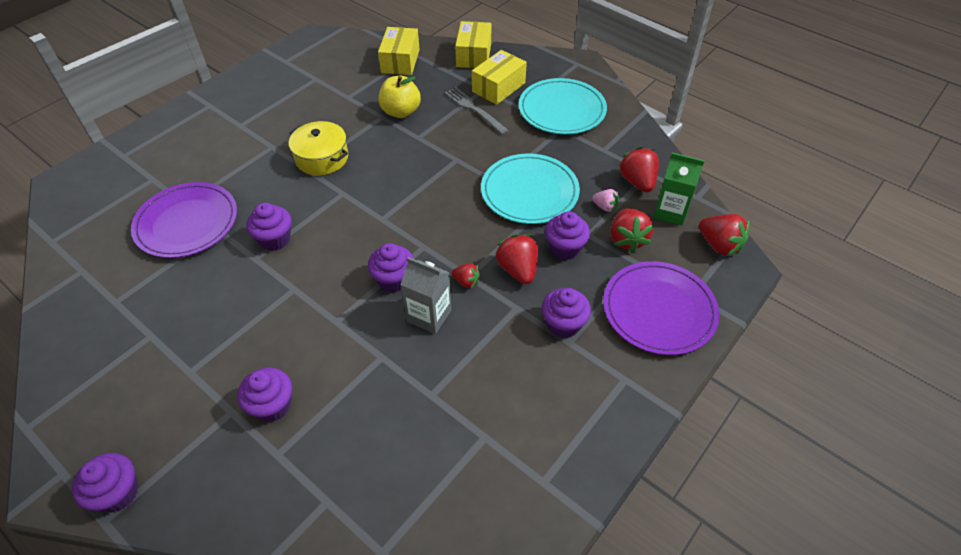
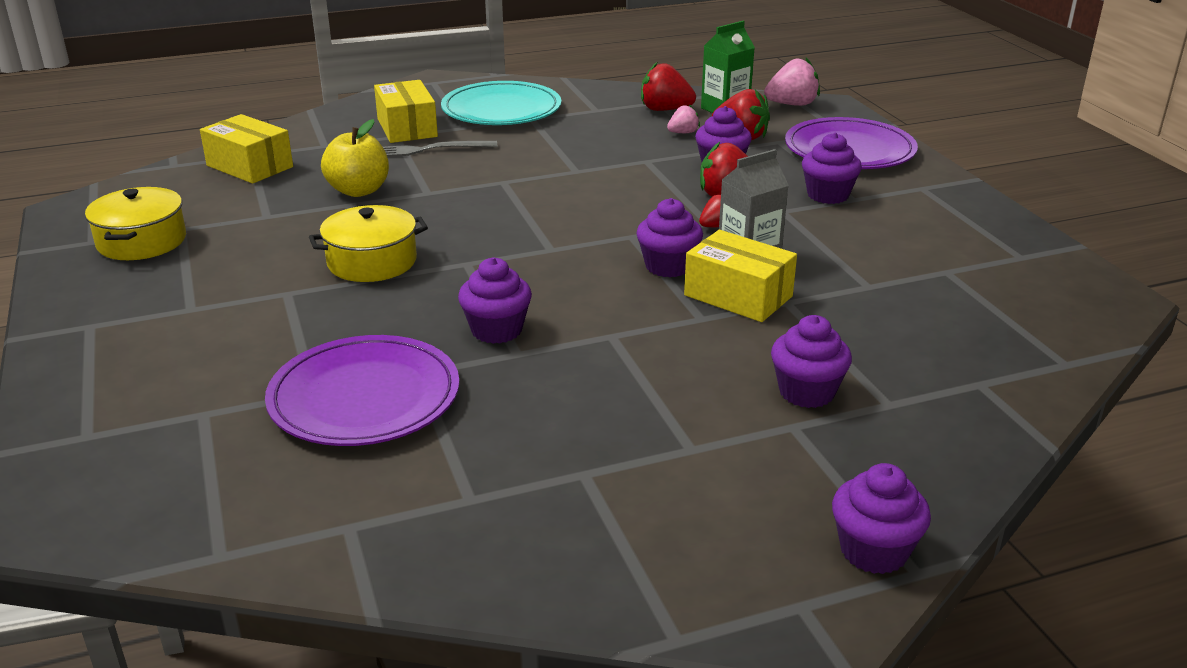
camera: 60 degrees left, 20 degrees down
(295, 75) = (142, 241): none -> yellow pot
(473, 55) = (320, 124): yellow box -> yellow box (738, 296)
(529, 192) = (613, 159): turquoise plate -> none
(719, 245) = (792, 104): red strawberry -> pink strawberry

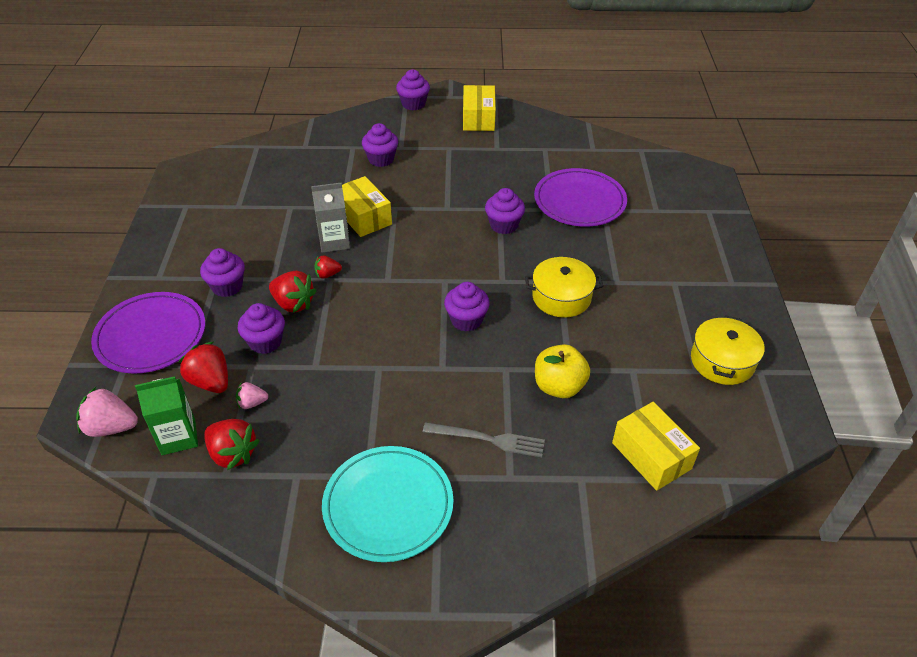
camera: 160 degrees left, 15 degrees up
(407, 128) = (495, 492): yellow box -> yellow box (478, 118)
(668, 266) = (384, 248): purple cupcake -> purple cupcake (466, 320)

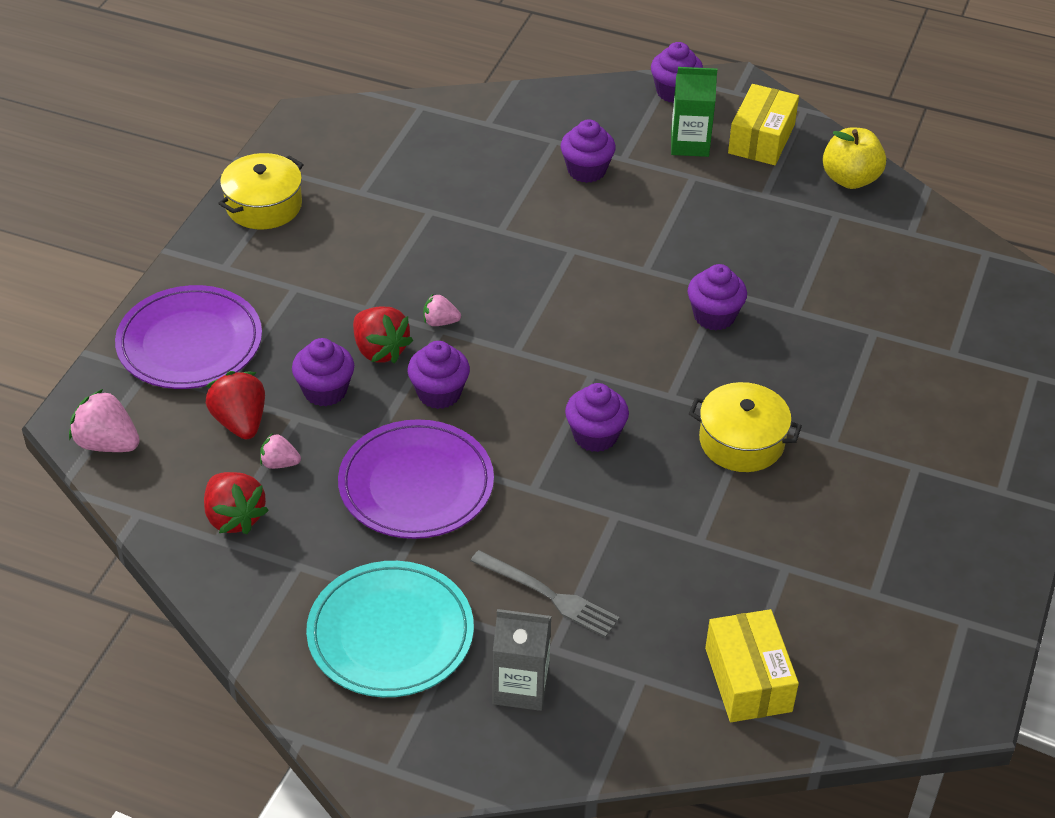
camera: 20 degrees right, 0 degrees up
(178, 437) = (179, 478): green carton -> green carton (689, 144)
(227, 286) = (305, 303): purple cupcake -> purple cupcake (439, 393)
(327, 274) = (440, 322): red strawberry -> pink strawberry
(334, 241) = (468, 277): grey carton -> grey carton (521, 687)
(364, 217) = (524, 252): yellow box -> none
(559, 386) = (674, 558): yellow apple -> yellow apple (850, 179)
(579, 201) = (844, 309): purple plate -> purple plate (416, 484)
(722, 361) = (918, 592): yellow pot -> yellow pot (264, 205)

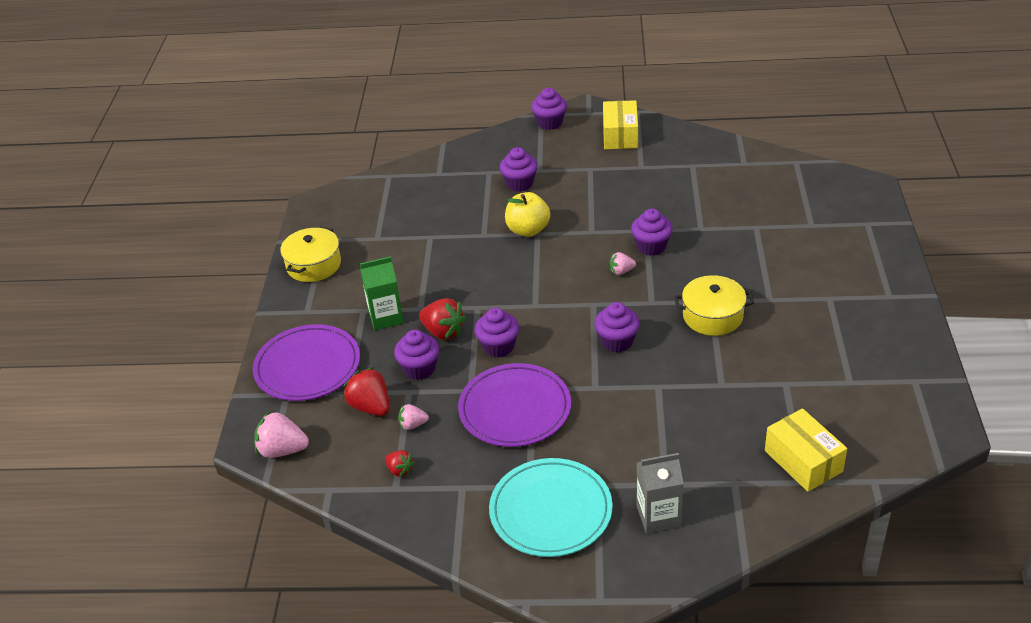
camera: 15 degrees left, 5 degrees down
(234, 517) = (400, 470): red strawberry -> red strawberry, size x0.57
(440, 322) = (474, 302): pink strawberry -> pink strawberry (621, 271)
(548, 595) = (643, 451): grey fork -> none
(689, 144) = (577, 150): green carton -> green carton (386, 317)
(850, 179) = (688, 143): yellow apple -> yellow apple (528, 230)

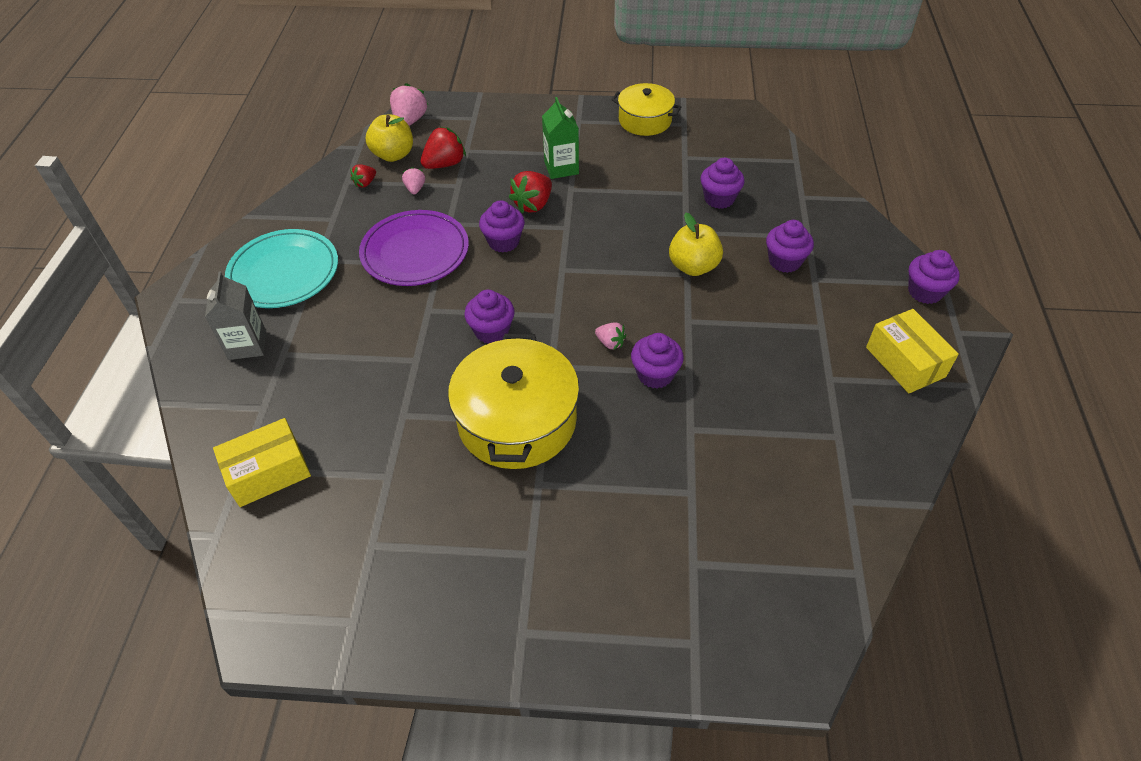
camera: 90 degrees right, 10 degrees up
(307, 366) = (504, 126): purple plate -> none
(348, 454) = (393, 155): none -> yellow apple
(419, 369) = (485, 191): purple cupcake -> purple cupcake (719, 199)
(620, 135) = (905, 362): yellow box -> yellow box turned 60 degrees clockwise
(621, 271) = (610, 343): pink strawberry -> pink strawberry turned 135 degrees clockwise
(712, 316) = (517, 420): yellow pot -> yellow pot, size x1.63

